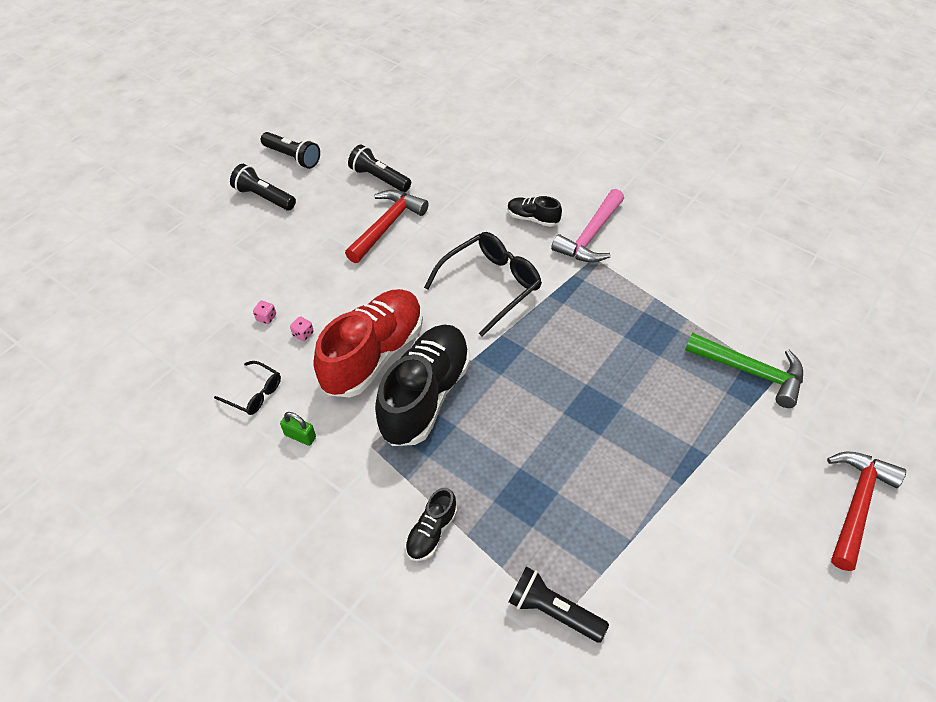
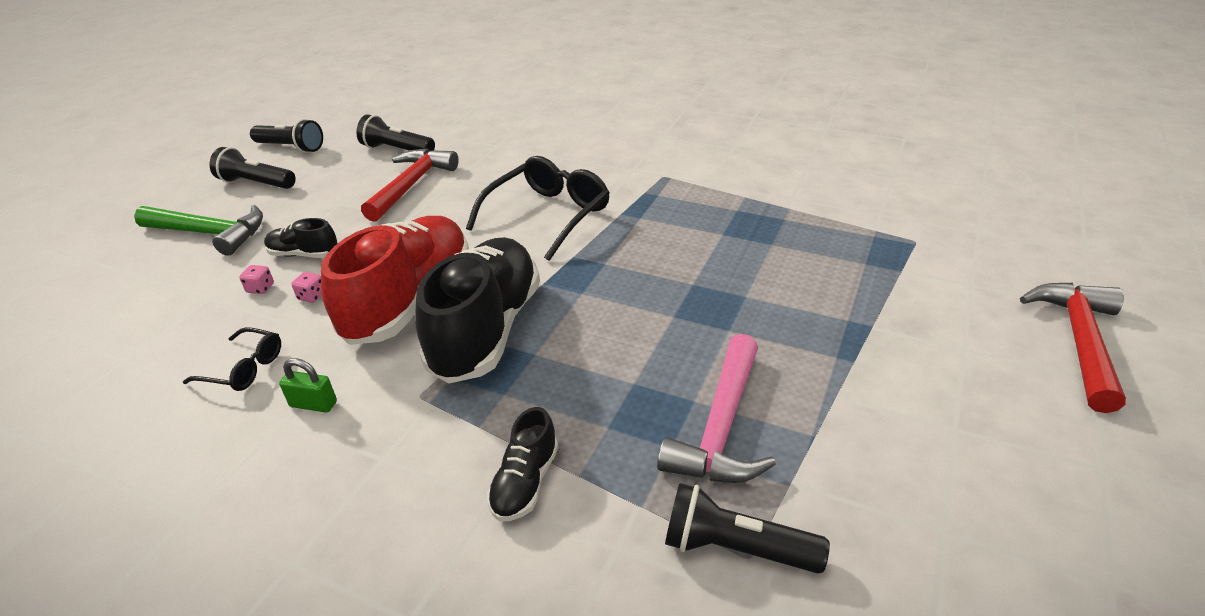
camera: 10 degrees left, 15 degrees down
(532, 218) = (582, 156): black shoe -> black shoe (304, 254)
(590, 236) = (653, 159): pink hammer -> pink hammer (721, 427)
(750, 372) = (884, 241): green hammer -> green hammer (209, 233)

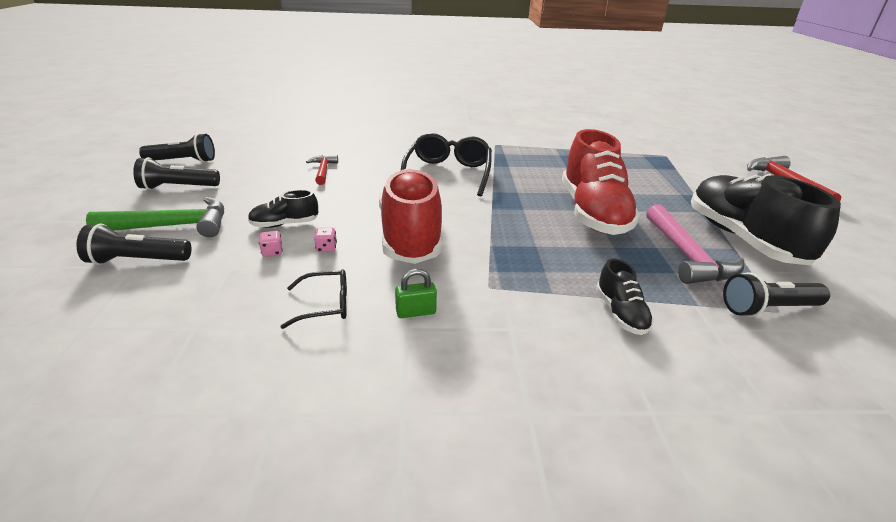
camera: 30 degrees left, 5 degrees down
(397, 150) = (283, 152): black flashlight -> black flashlight (137, 260)
(411, 185) = (323, 170): red hammer -> red hammer, size x0.59
(486, 330) = (487, 240): black shoe -> black shoe (742, 239)
(669, 321) = (593, 213): none -> red shoe

